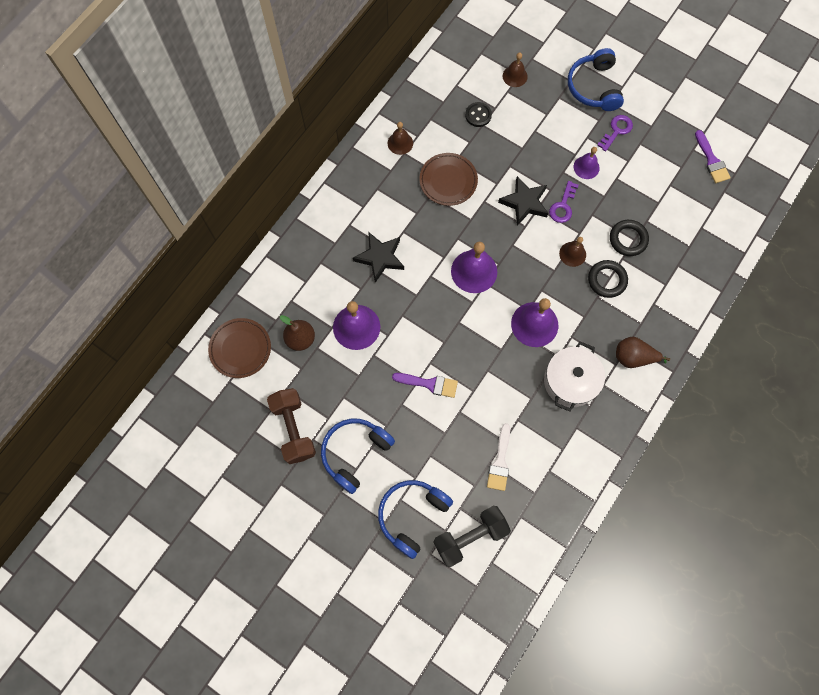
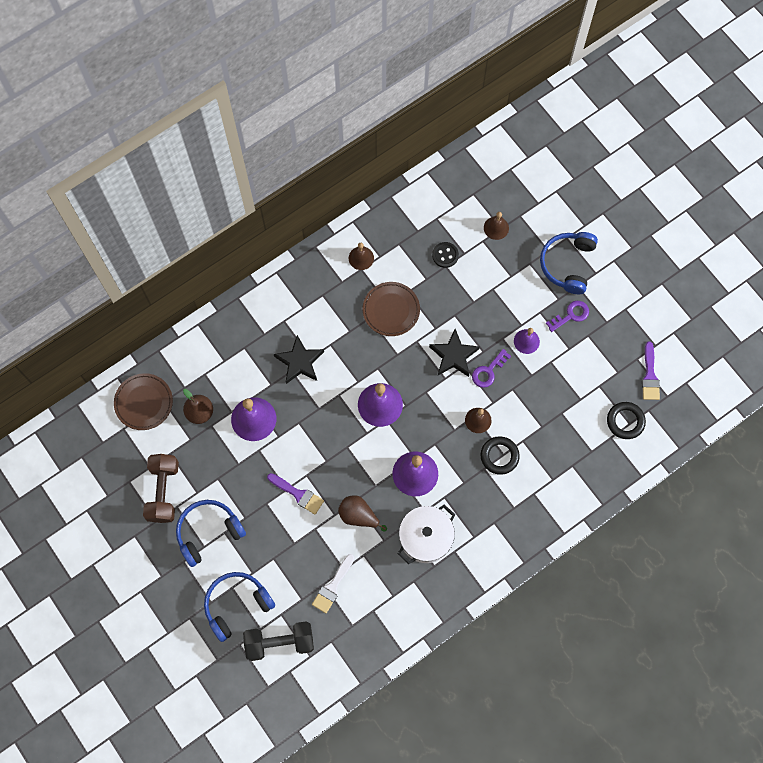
camera: 20 degrees right, 0 degrees up
(628, 239) = (536, 424): black ring -> black ring (625, 421)
(633, 357) = (493, 536): brown pear -> brown pear (358, 516)

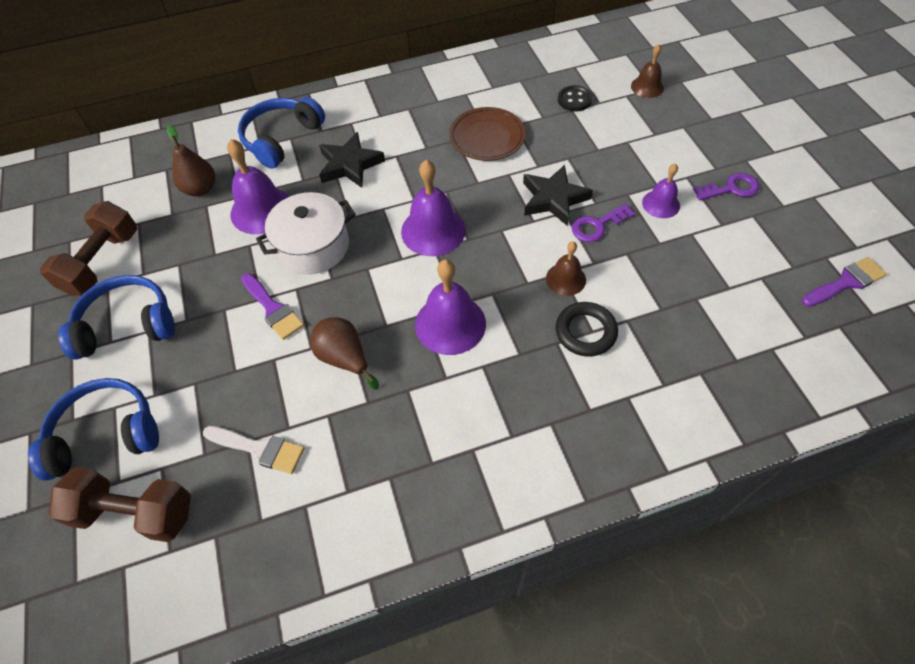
camera: 20 degrees right, 15 degrees down
(144, 403) = (142, 165): brown plate -> none
(280, 642) = (135, 512): black dumbbell -> brown dumbbell
(332, 586) = (259, 449): white brush -> white brush turned 120 degrees counterclockwise
(361, 258) = (469, 84): brown bell -> none
(425, 537) = (433, 416): white pot -> white pot (313, 246)
(567, 264) = (735, 136): blue headphones -> blue headphones (281, 138)
(625, 421) = (799, 332): black ring -> none
(650, 376) = (846, 282): purple brush -> purple brush turned 135 degrees counterclockwise

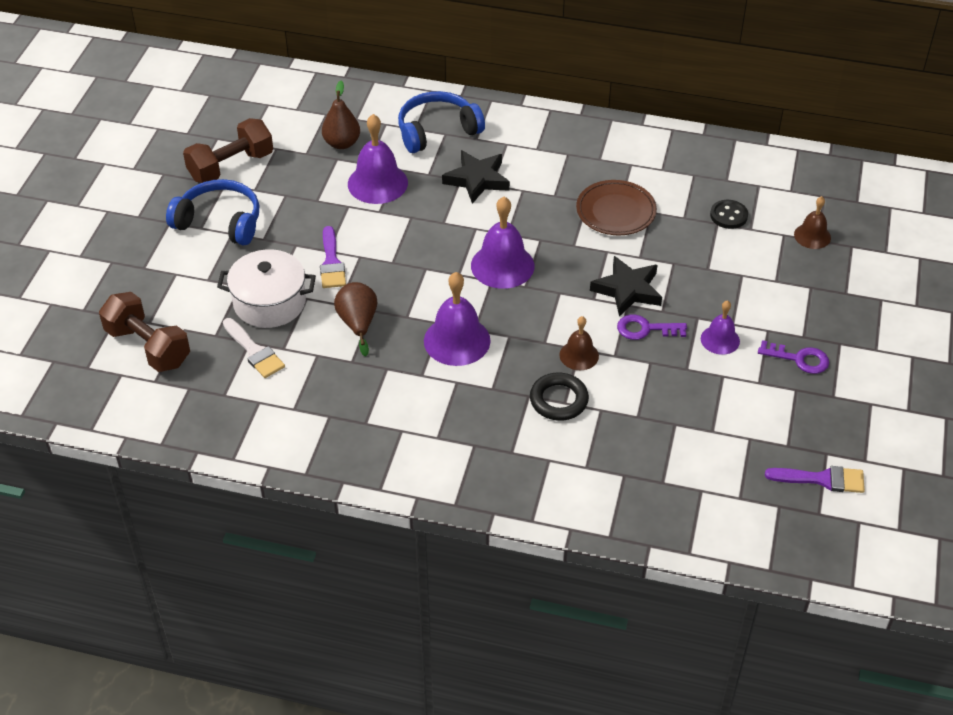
camera: 30 degrees right, 10 degrees down
(106, 434) = (159, 288): blue headphones -> none
(313, 246) = (396, 231): white pot -> white pot (269, 302)

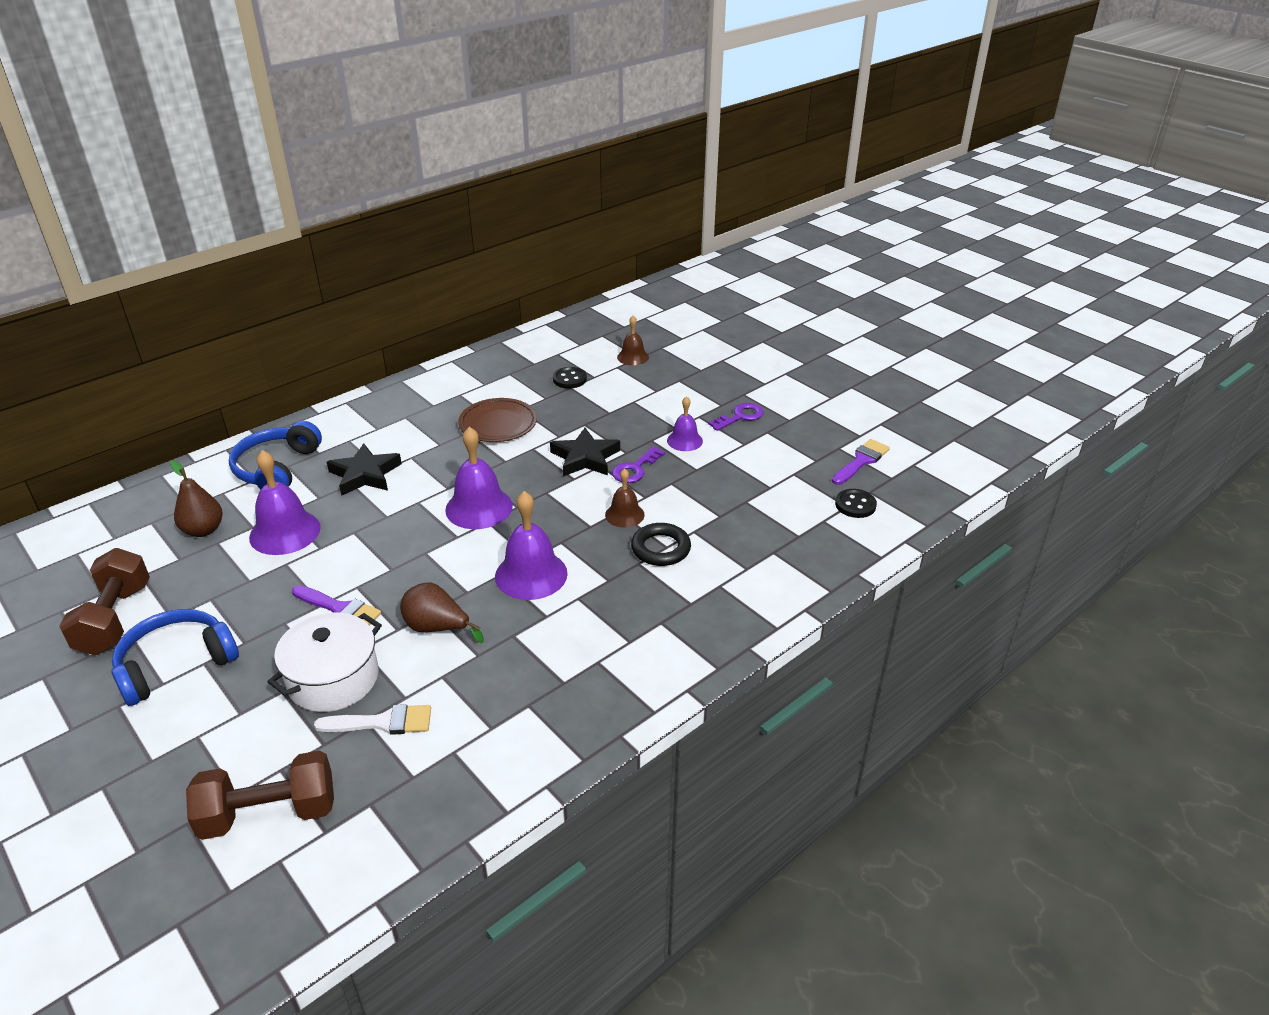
camera: 55 degrees left, 10 degrees down
(747, 503) = (855, 505): none -> black button

